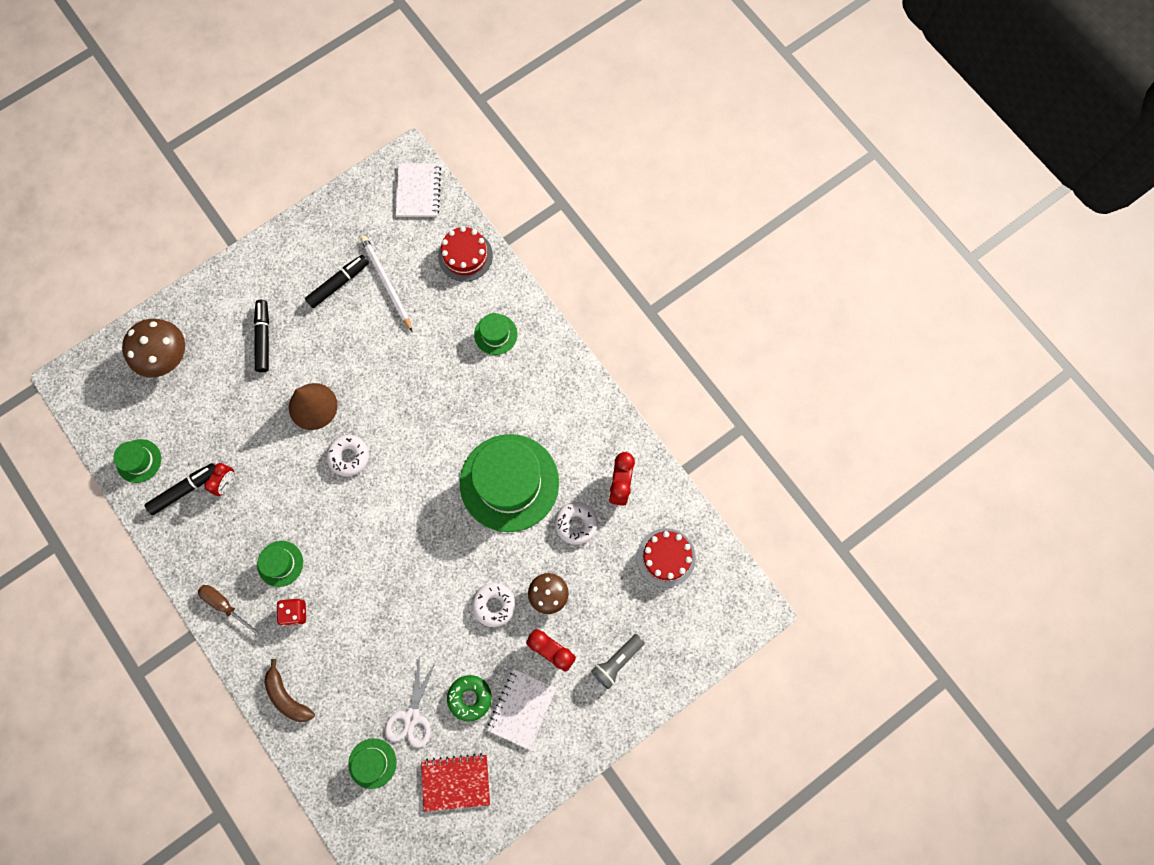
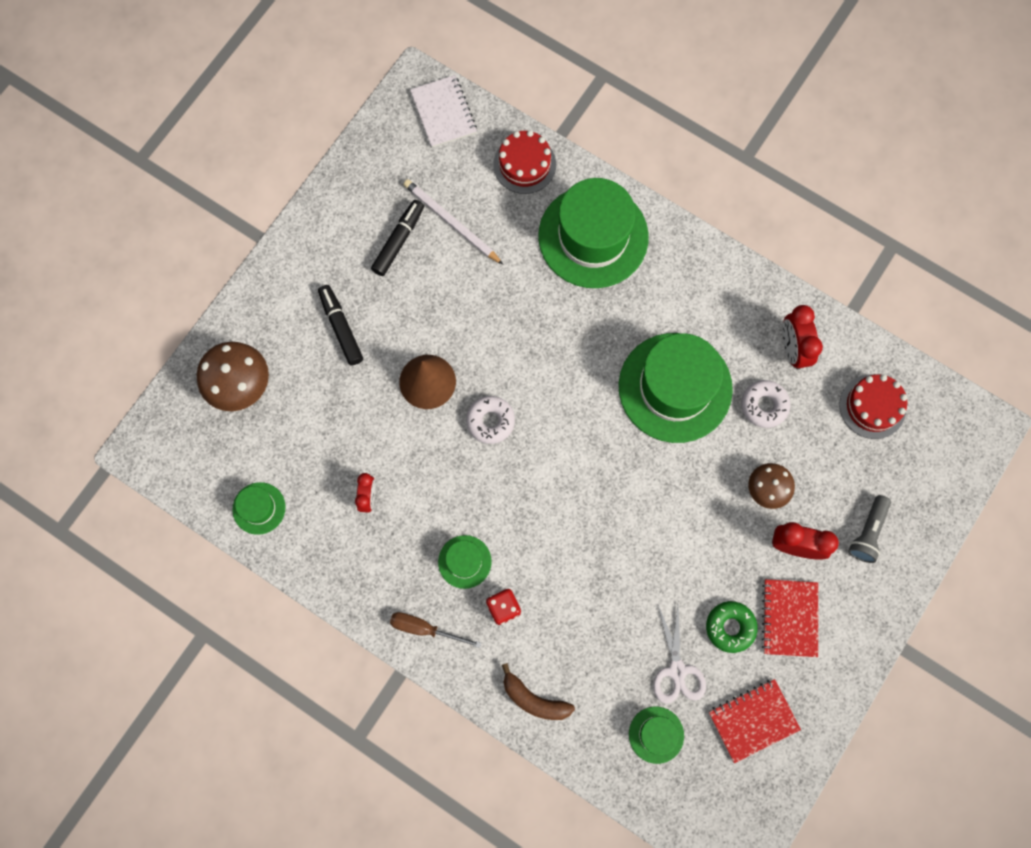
camera: 20 degrees left, 0 degrees up
(184, 490) = (324, 521): black marker -> none
(494, 605) = (714, 521): white donut -> none
(495, 334) = (593, 236): green hat -> green hat, size x2.21
(522, 708) = (789, 618): white notebook -> red notebook

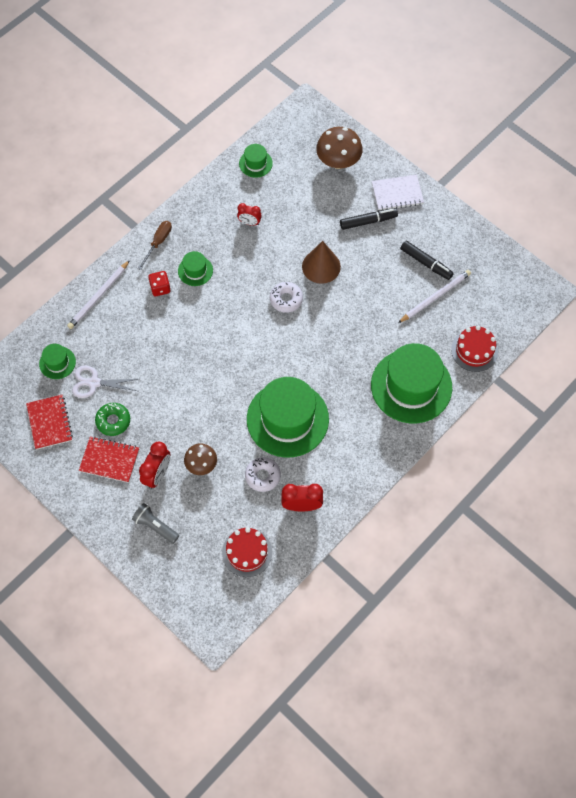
camera: 100 degrees right, 10 degrees down
(443, 113) = (522, 304): white notebook -> white notebook (397, 194)
(534, 699) = (98, 296): brown banana -> white pencil

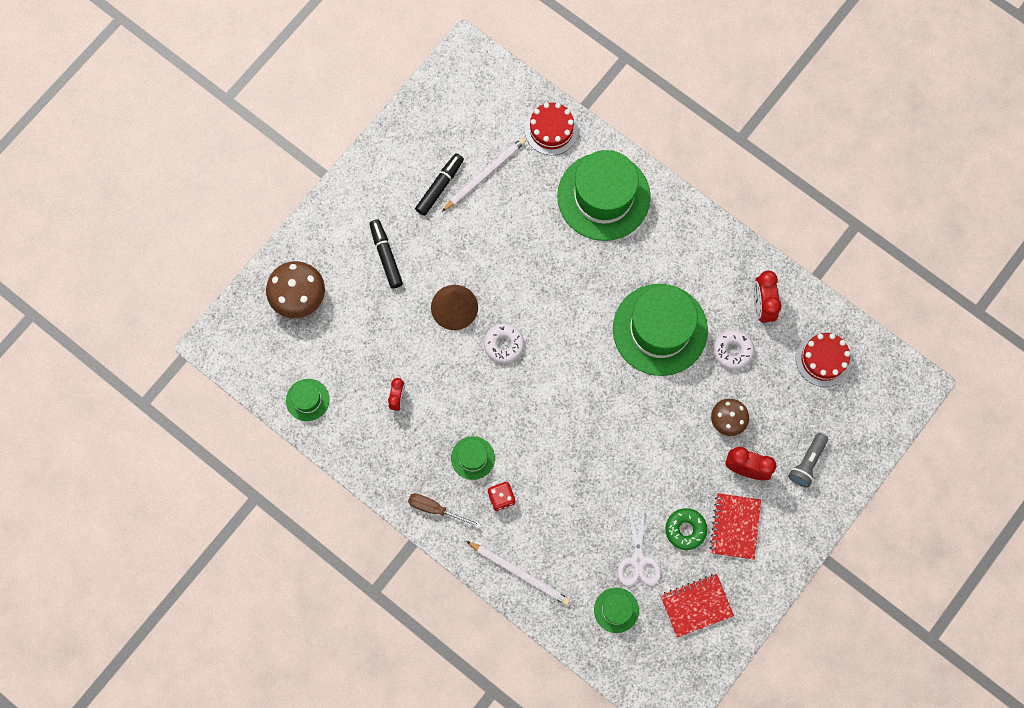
camera: 95 degrees left, 10 degrees up
(397, 194) = (343, 224): white notebook -> none
(435, 297) = (485, 174): white pencil -> white pencil turned 90 degrees clockwise

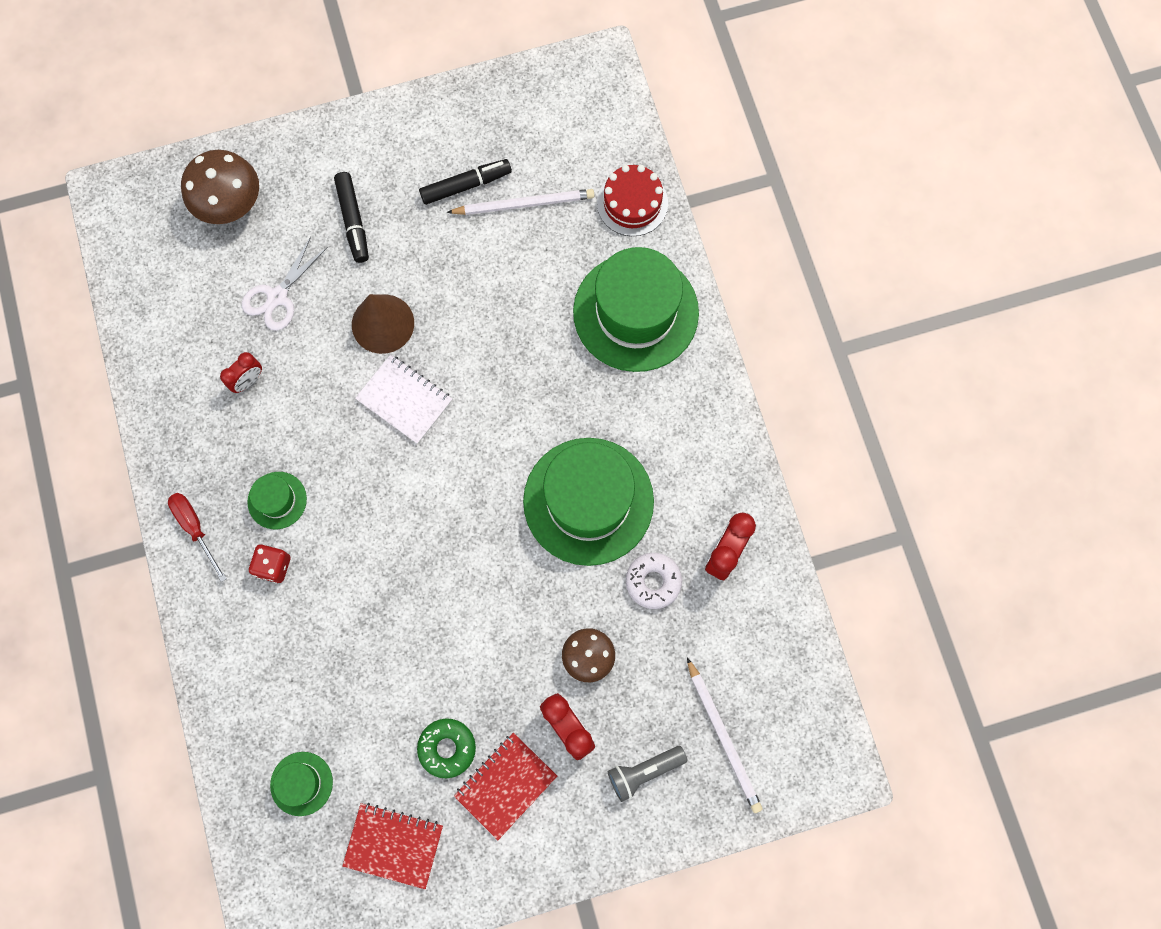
camera: 35 degrees right, 0 degrees up
(307, 400) = (155, 317): green hat -> none
(386, 256) = (353, 221): black marker -> black marker turned 150 degrees clockwise
(435, 509) = (195, 528): brown screwdriver -> red screwdriver
(504, 344) = (404, 400): white donut -> white notebook
(519, 573) = (229, 664): white pencil -> white pencil (723, 737)
(638, 560) = (368, 745): white scissors -> white scissors (277, 297)
(823, 359) = (751, 664): red cake -> none

